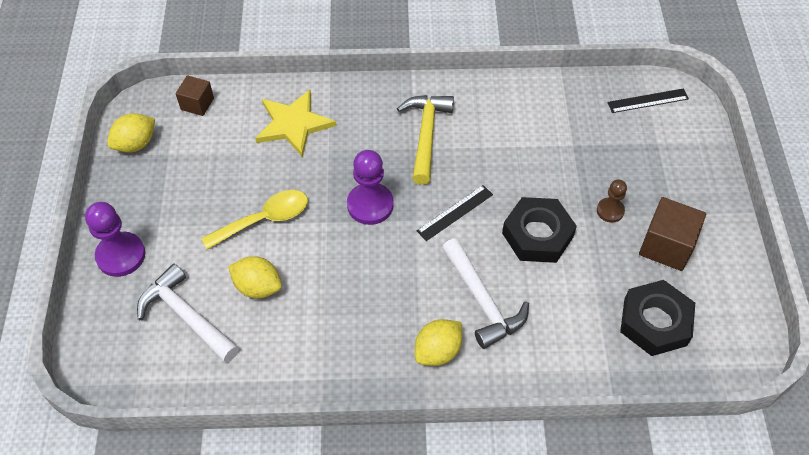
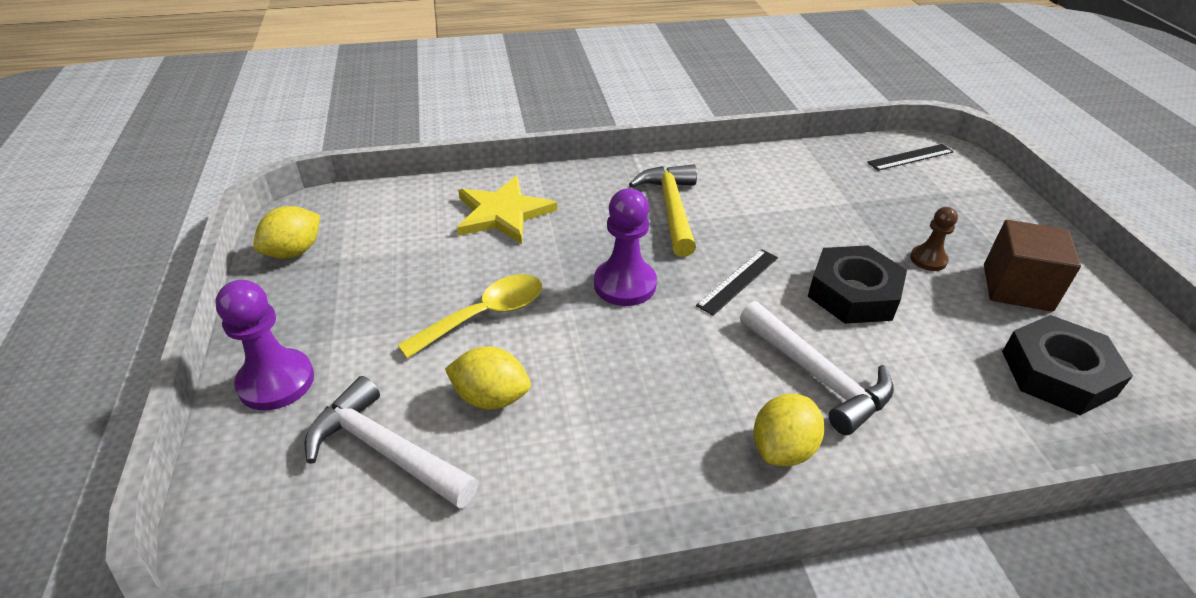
camera: 10 degrees left, 15 degrees down
(197, 104) = (374, 205): brown cube -> none

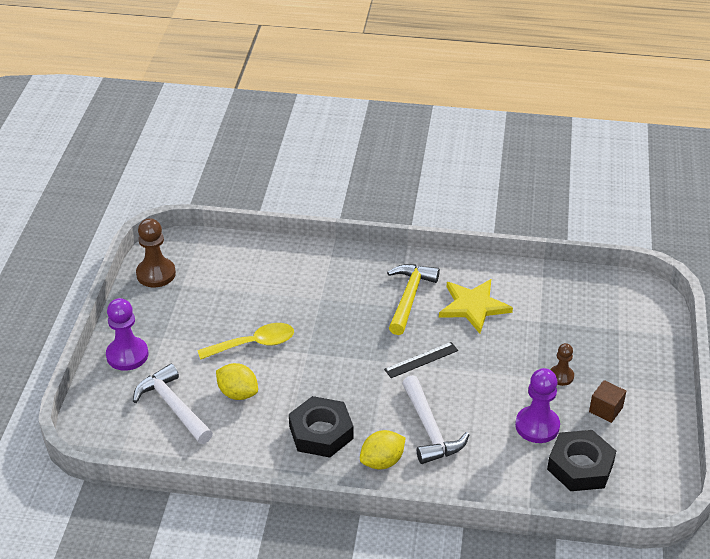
camera: 20 degrees right, 0 degrees up
(294, 252) = (156, 274): yellow lemon -> brown pawn
(503, 213) = (294, 275): yellow star -> yellow star (473, 306)
(625, 284) = (348, 345): purple pawn -> purple pawn (537, 426)
(853, 293) = (491, 386): black nut -> black nut (321, 432)
(910, 157) = (618, 295): black ruler -> none
(1017, 287) = (605, 409): brown cube -> brown cube, size x0.62

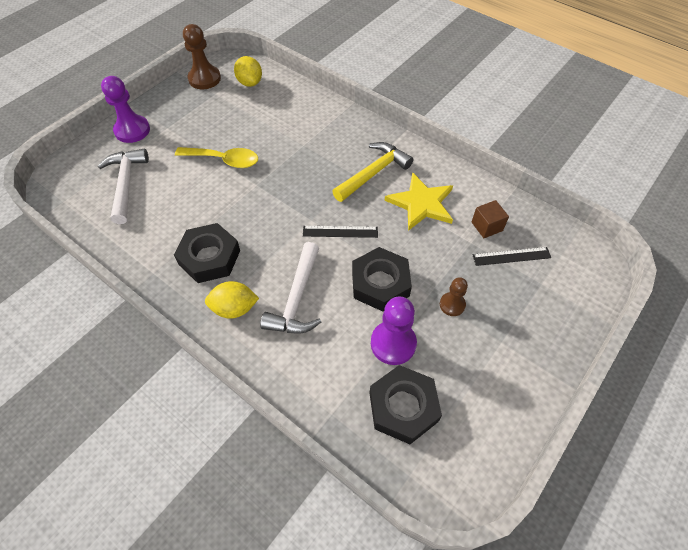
camera: 30 degrees right, 15 degrees up
(238, 393) = (178, 194): yellow lemon -> yellow lemon (250, 82)
(490, 386) = (380, 283): none -> black nut
(580, 318) = (511, 256): none -> black ruler
(605, 409) = (471, 360): brown cube -> brown cube (487, 226)

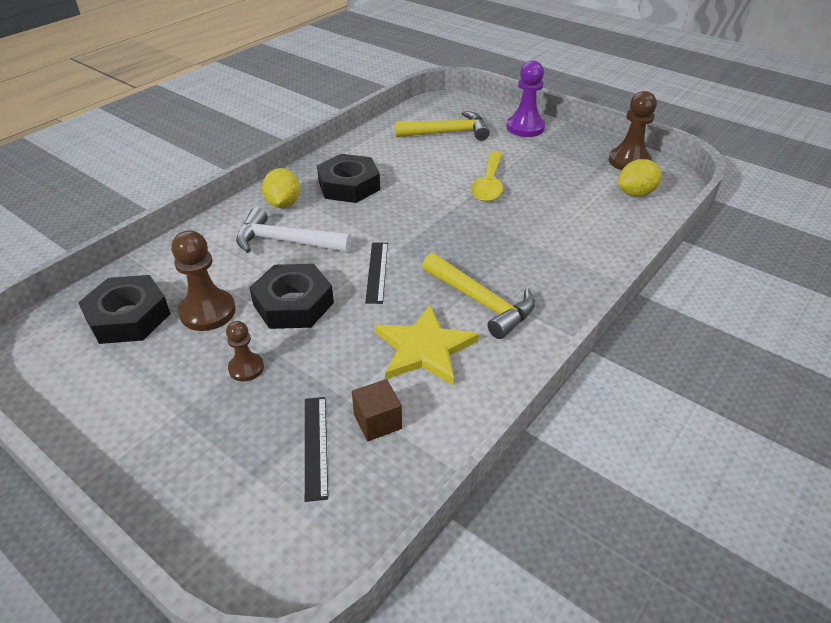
camera: 90 degrees right, 15 degrees down
(126, 183) = (448, 133): white hammer -> yellow hammer
(393, 343) = (208, 312): purple pawn -> brown pawn

